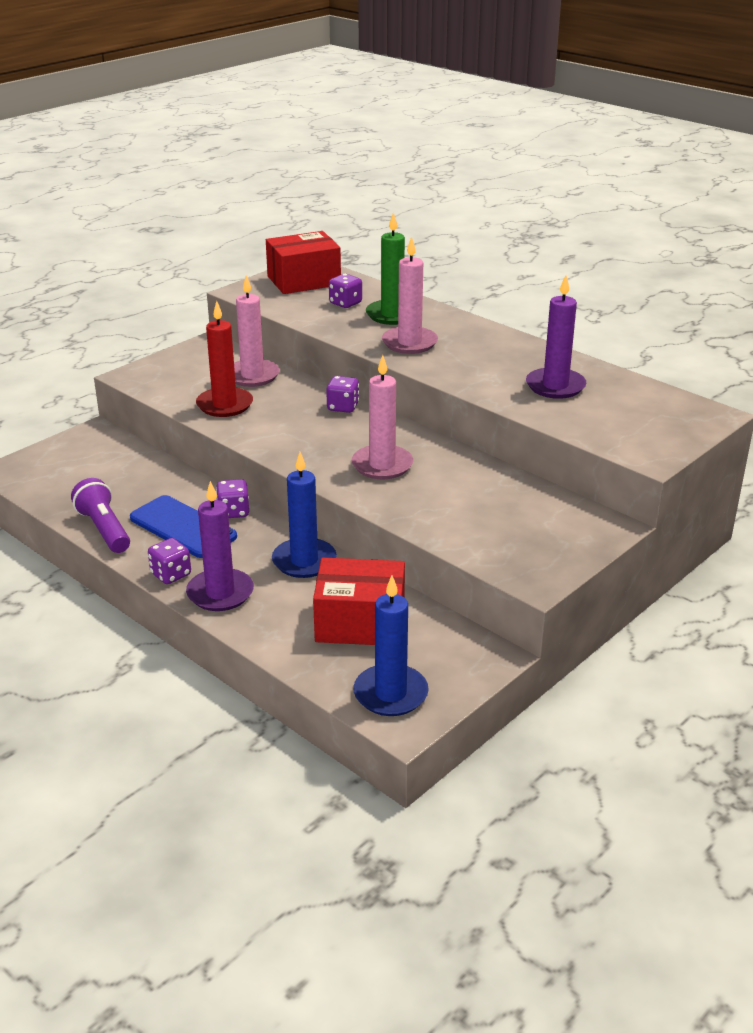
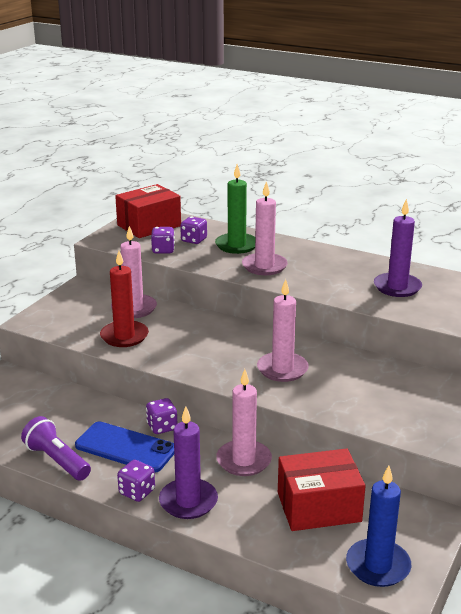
camera: 15 degrees left, 5 degrees down
(304, 561) = (244, 460): blue candle -> pink candle
(343, 407) = (223, 325): purple dice -> purple dice (163, 250)

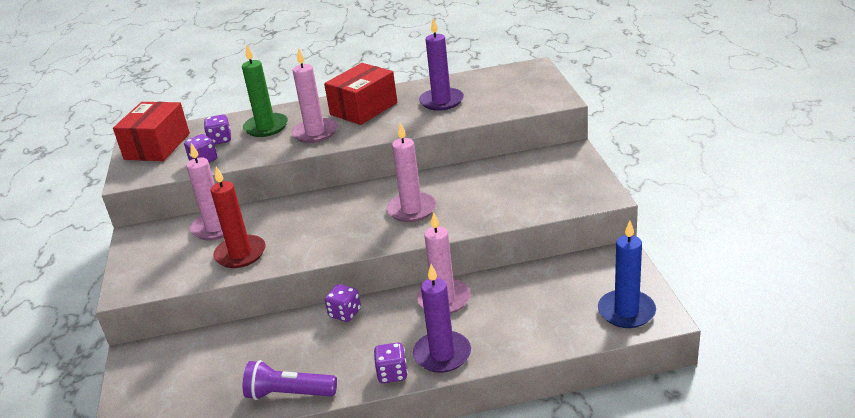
camera: 35 degrees left, 5 degrees up
(125, 447) = (336, 347): blue phone -> none
(318, 507) = (539, 298): red box -> red box (363, 108)

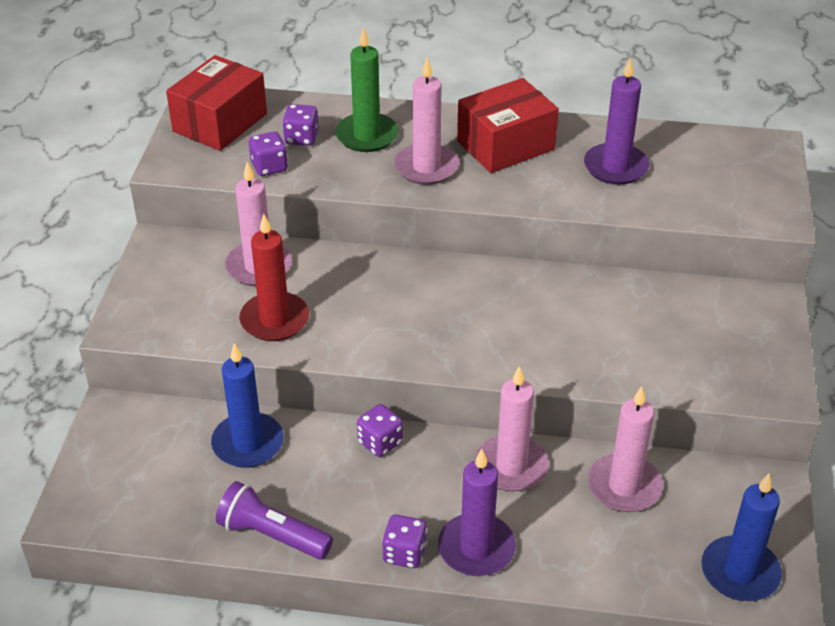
camera: 15 degrees right, 10 degrees up
(247, 343) = (248, 443): none -> blue candle
(412, 209) = (514, 324): pink candle -> pink candle (624, 486)

